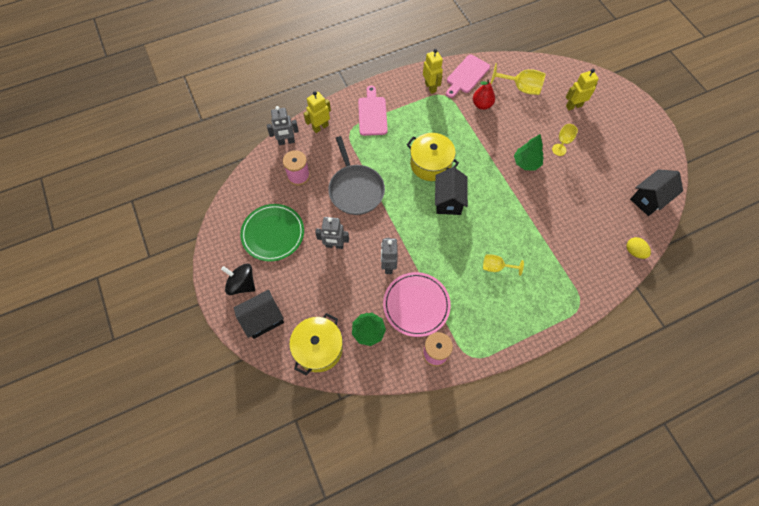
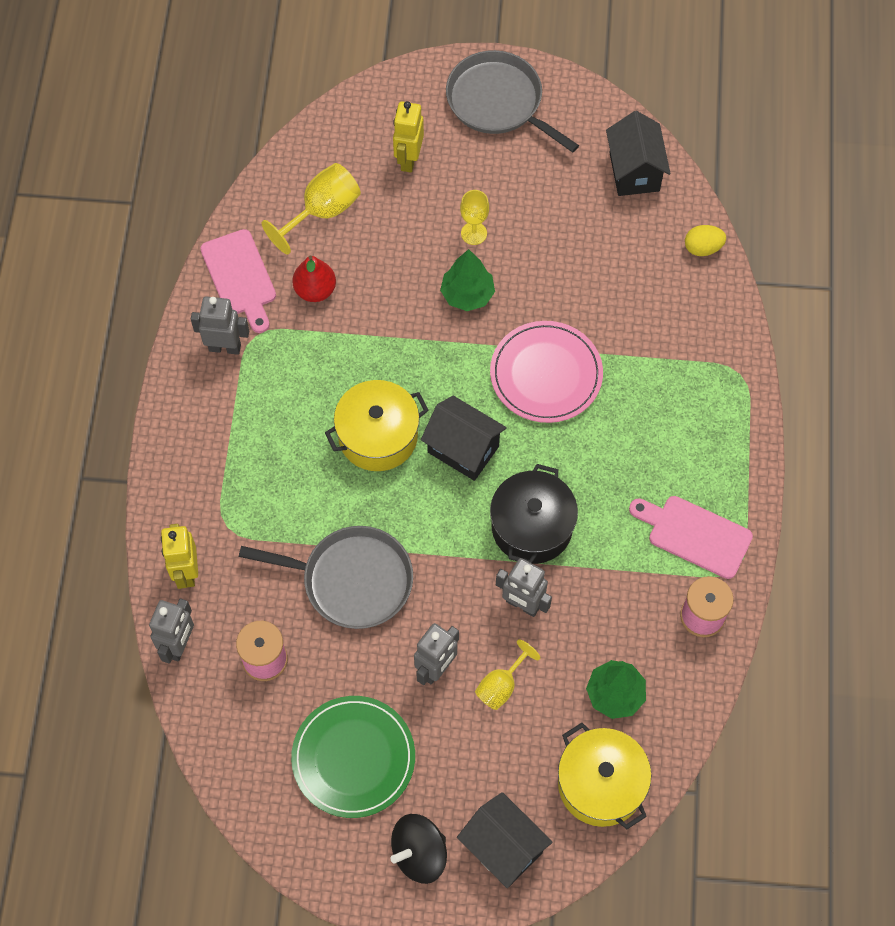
camera: 60 degrees left, 0 degrees up
(263, 319) = (503, 848): black house -> black house turned 45 degrees counterclockwise
(372, 114) = (216, 471): pink cutting board -> pink cutting board (695, 534)
(416, 305) = (612, 600): pink plate -> pink plate (546, 374)
(430, 87) = (225, 347): yellow robot -> grey robot
(430, 250) = (532, 527): none -> black pot
(496, 267) = (617, 449): yellow goblet -> yellow goblet (501, 685)
(633, 125) = (498, 102): none -> grey pan

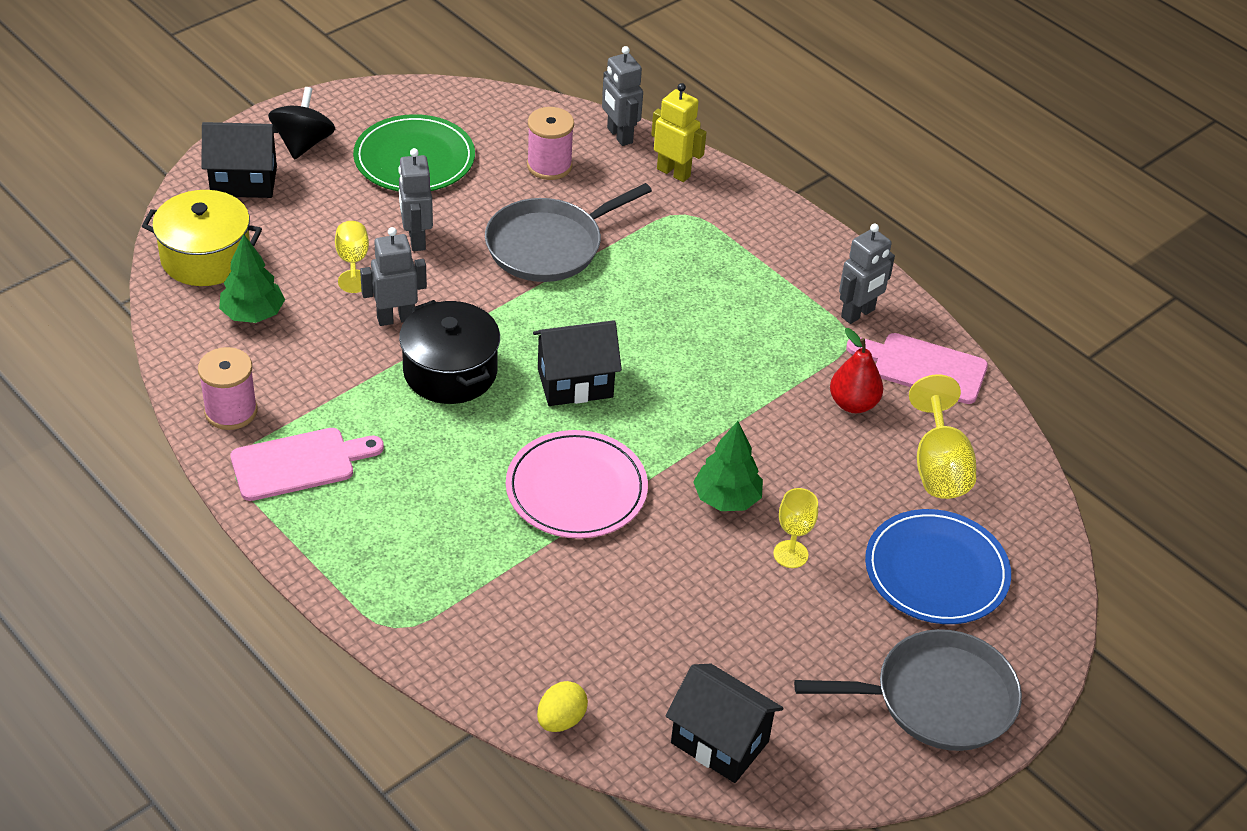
camera: 130 degrees right, 20 degrees down
(378, 436) = (655, 343): yellow pot -> none
(408, 159) = (936, 571): yellow robot -> blue plate

